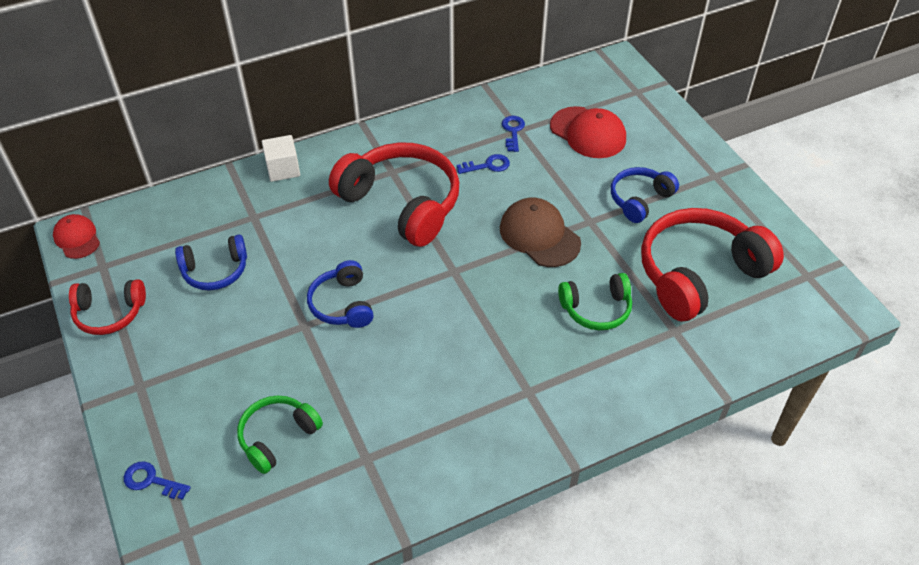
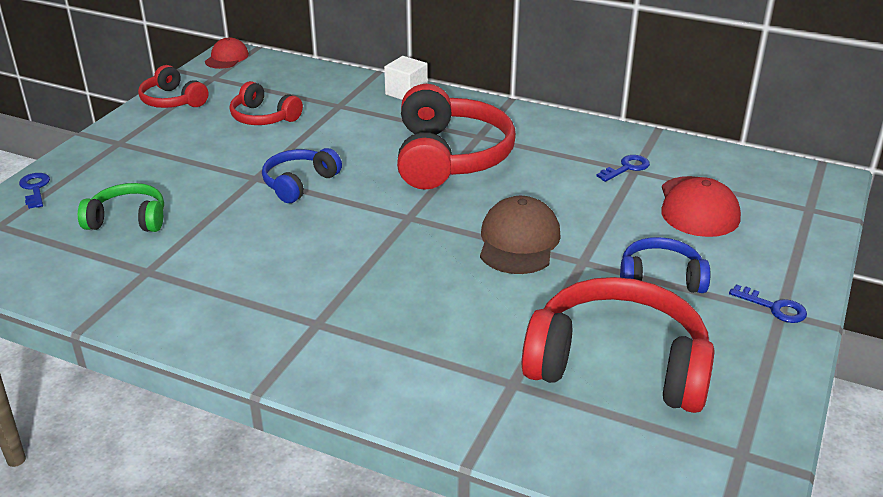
camera: 50 degrees right, 15 degrees down
(215, 270) = (264, 117): blue headphones -> red headphones
(487, 165) = (561, 175): blue key -> blue key (774, 307)
(596, 309) = (472, 317): green headphones -> none

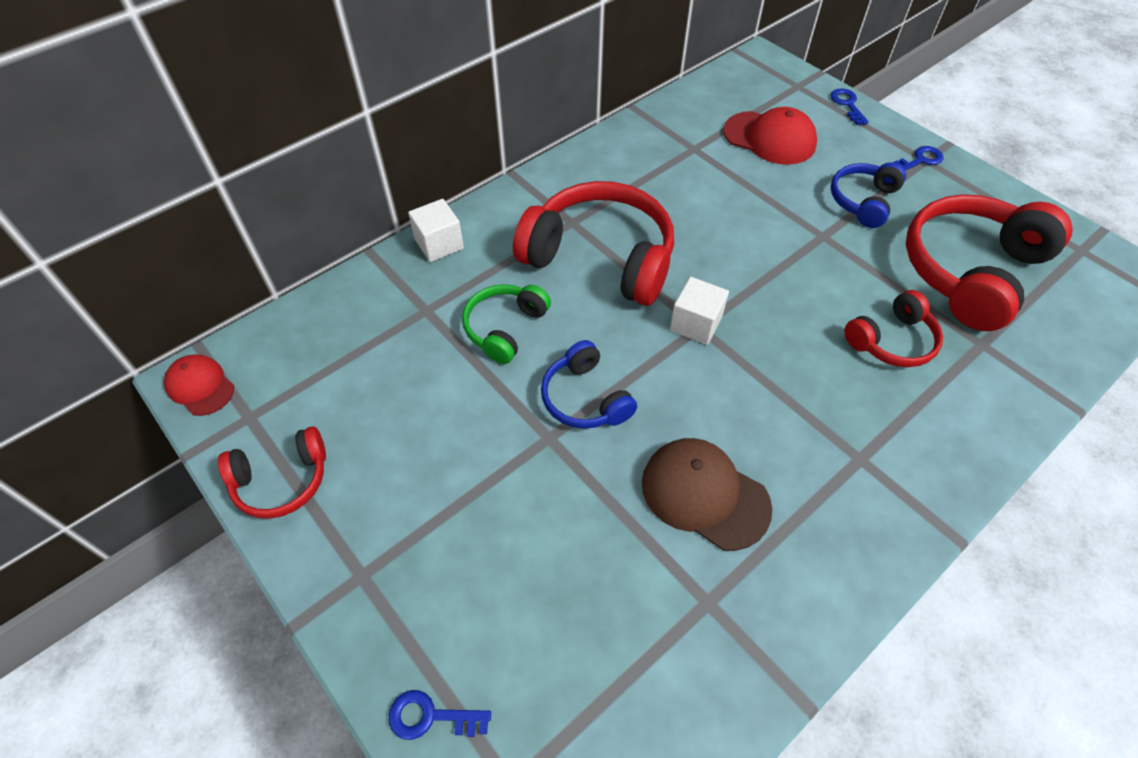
camera: 65 degrees left, 20 degrees up
(128, 220) = (580, 602): green headphones -> green headphones (505, 328)
(264, 117) = (404, 390): red headphones -> red headphones (891, 340)
(410, 214) = (695, 324): none -> white cube
(518, 241) = (776, 263): brown cap -> brown cap (704, 495)
(626, 168) = (688, 151): blue key -> blue key (847, 104)

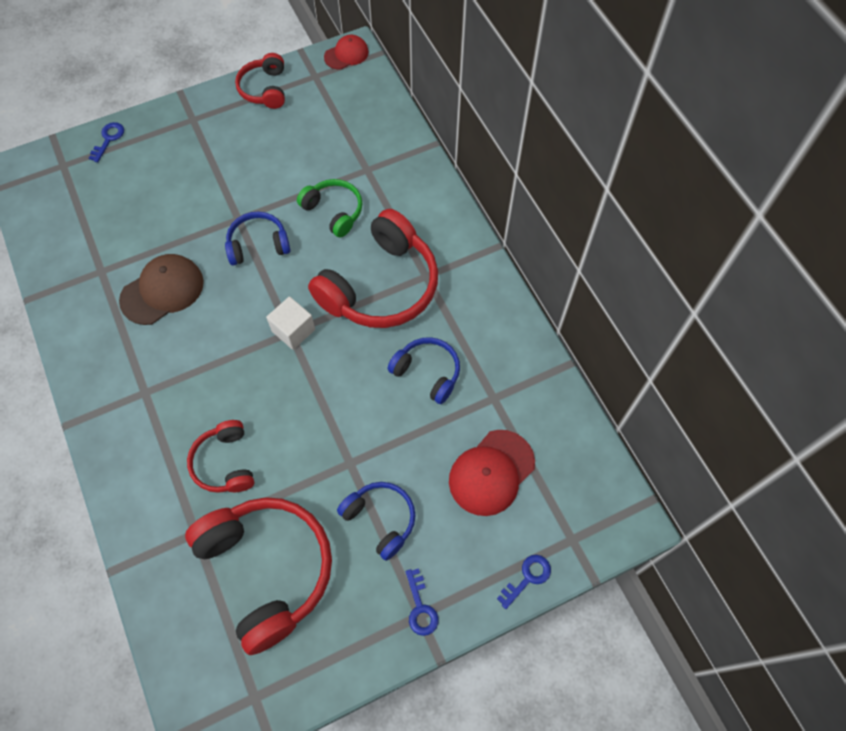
camera: 105 degrees right, 10 degrees up
(439, 244) = (429, 185): white cube -> none
(691, 198) = (427, 373): none -> blue headphones
(847, 104) = (527, 578): blue key -> blue key turned 45 degrees counterclockwise

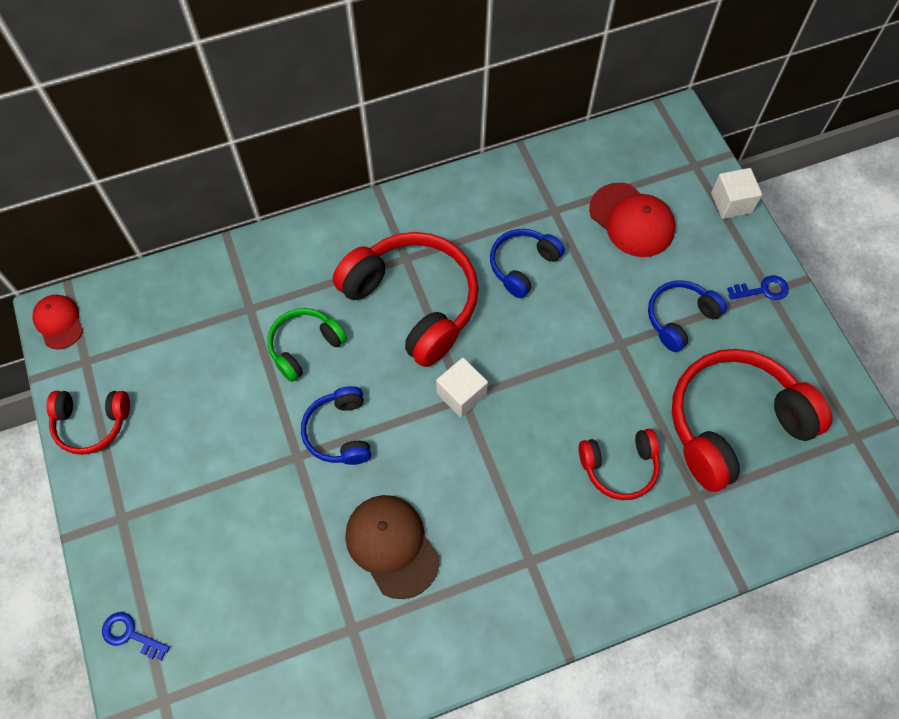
camera: 85 degrees left, 0 degrees up
(527, 578) = (731, 203): blue key -> white cube

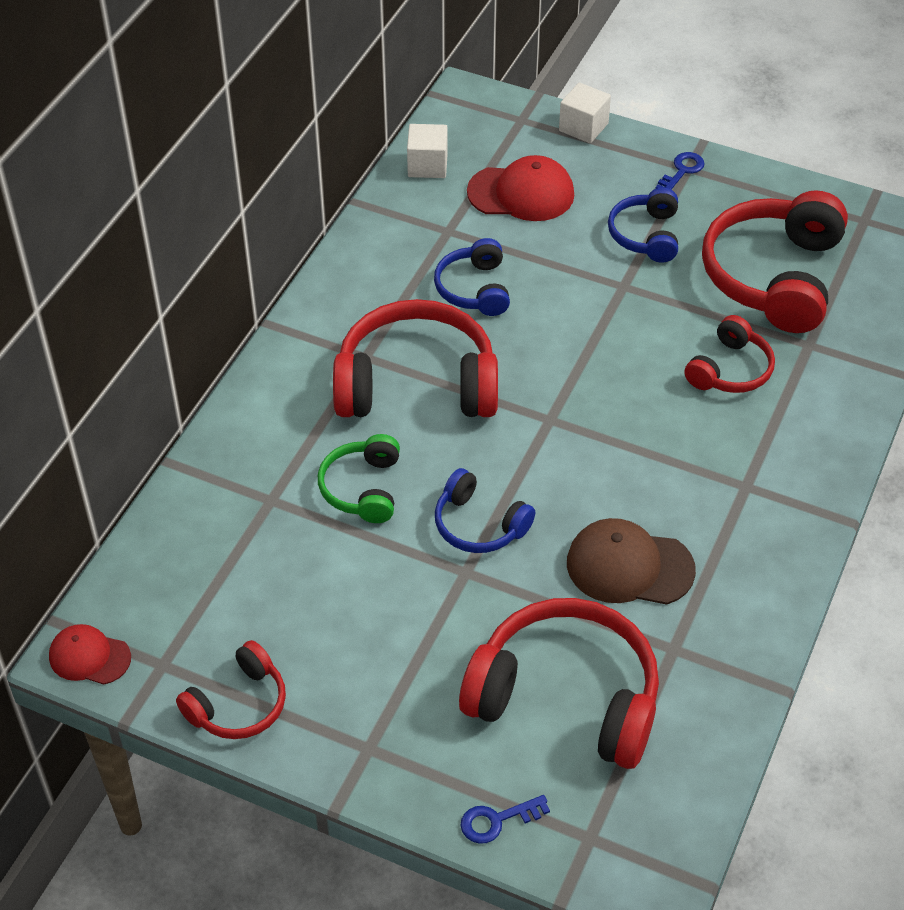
camera: 45 degrees left, 15 degrees down
(254, 596) = (566, 698): none -> red headphones
(461, 394) = (545, 418): white cube -> white cube (427, 165)

